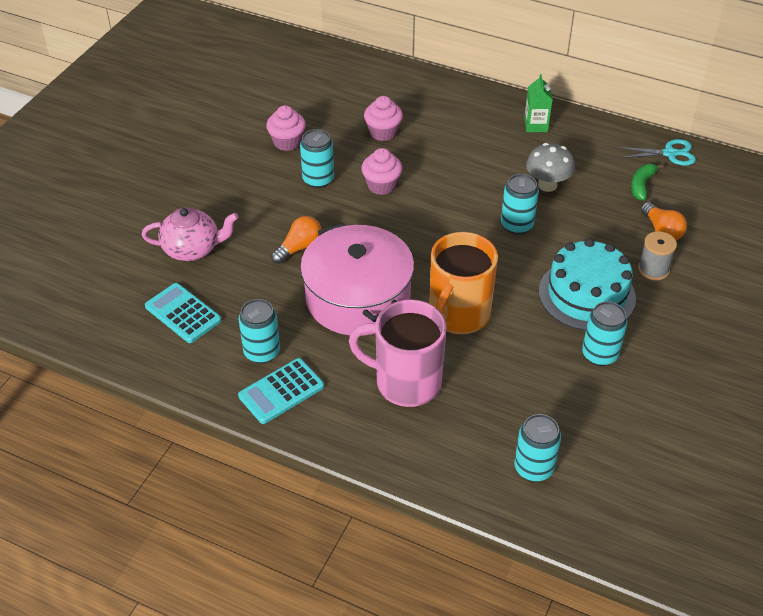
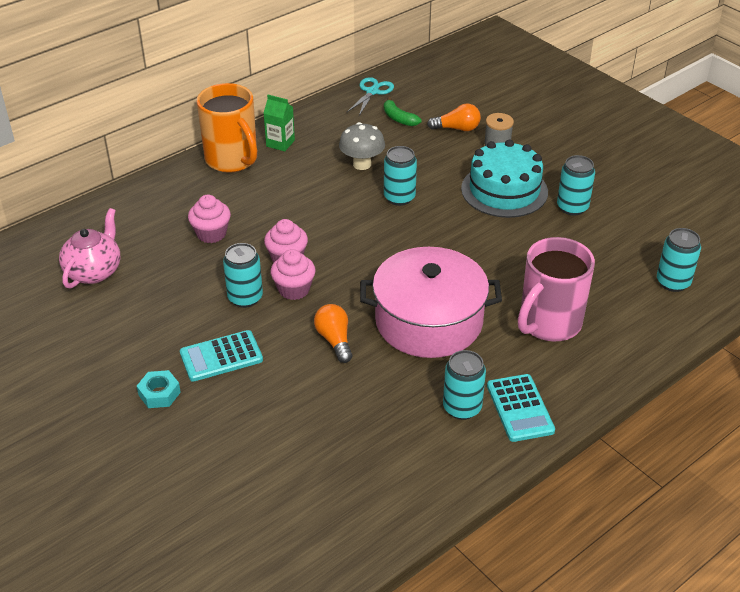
camera: 65 degrees left, 5 degrees down
(183, 313) = (374, 454): turquoise calculator -> turquoise calculator (221, 356)
(188, 175) = (159, 393): none -> turquoise nut
(192, 249) = (281, 421): pink teapot -> pink teapot (94, 271)
(287, 142) = (169, 302): pink cupcake -> pink cupcake (294, 289)
(458, 315) = (487, 267): orange mug -> orange mug (232, 160)

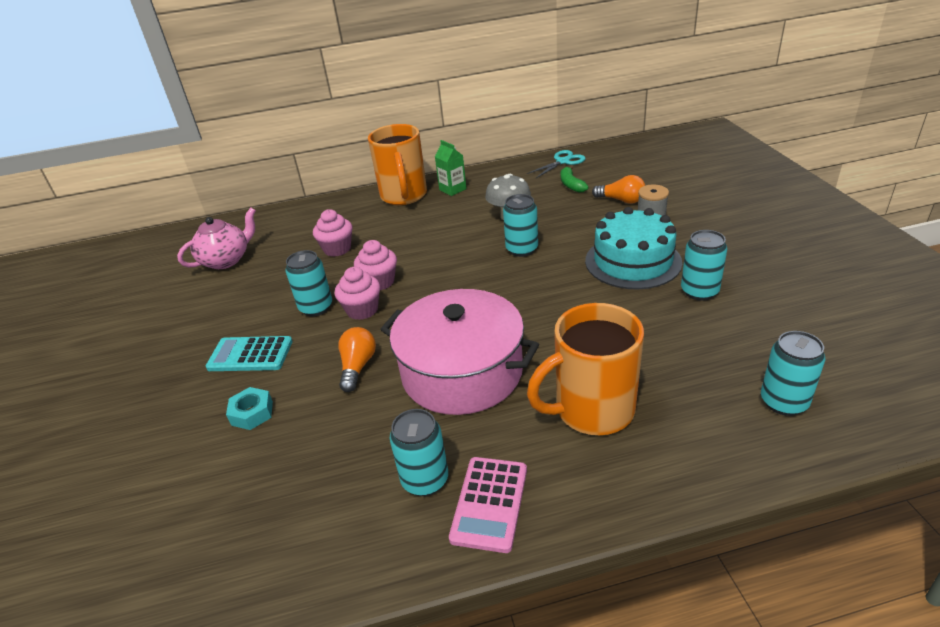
camera: 30 degrees right, 5 degrees down
(159, 393) = (173, 374): turquoise nut -> turquoise nut (252, 413)
(520, 408) = (489, 503): turquoise calculator -> pink calculator
(548, 323) = (592, 410): pink mug -> orange mug

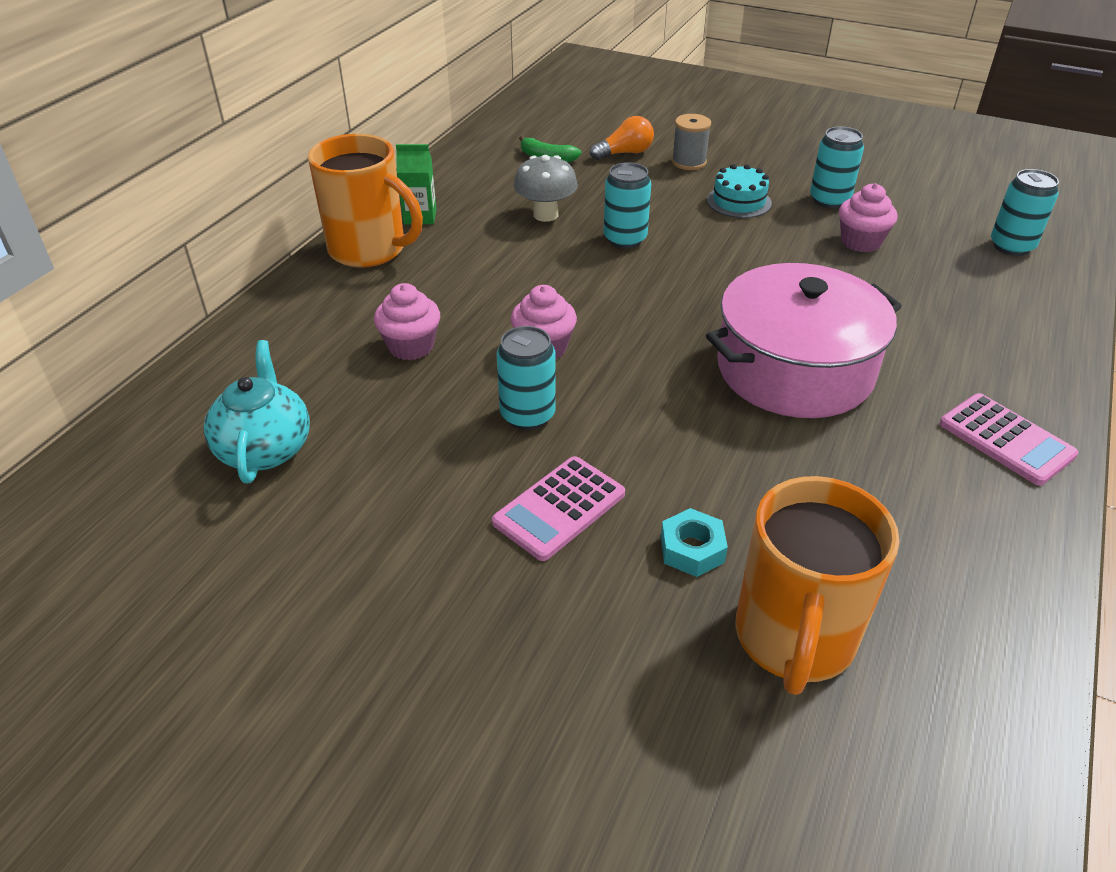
camera: 55 degrees left, 5 degrees up
(226, 260) = (265, 449): pink teapot -> turquoise teapot
(250, 355) = (559, 508): turquoise calculator -> pink calculator
(358, 367) = (699, 432): orange light bulb -> none
(362, 310) = (586, 384): pink cupcake -> pink cupcake (860, 242)
(425, 480) = (940, 464): turquoise can -> none
(563, 161) = (490, 138): turquoise scissors -> none
(592, 410) = (933, 329): orange mug -> orange mug (794, 639)
(632, 261) = (739, 201): turquoise cake -> turquoise cake, size x0.57

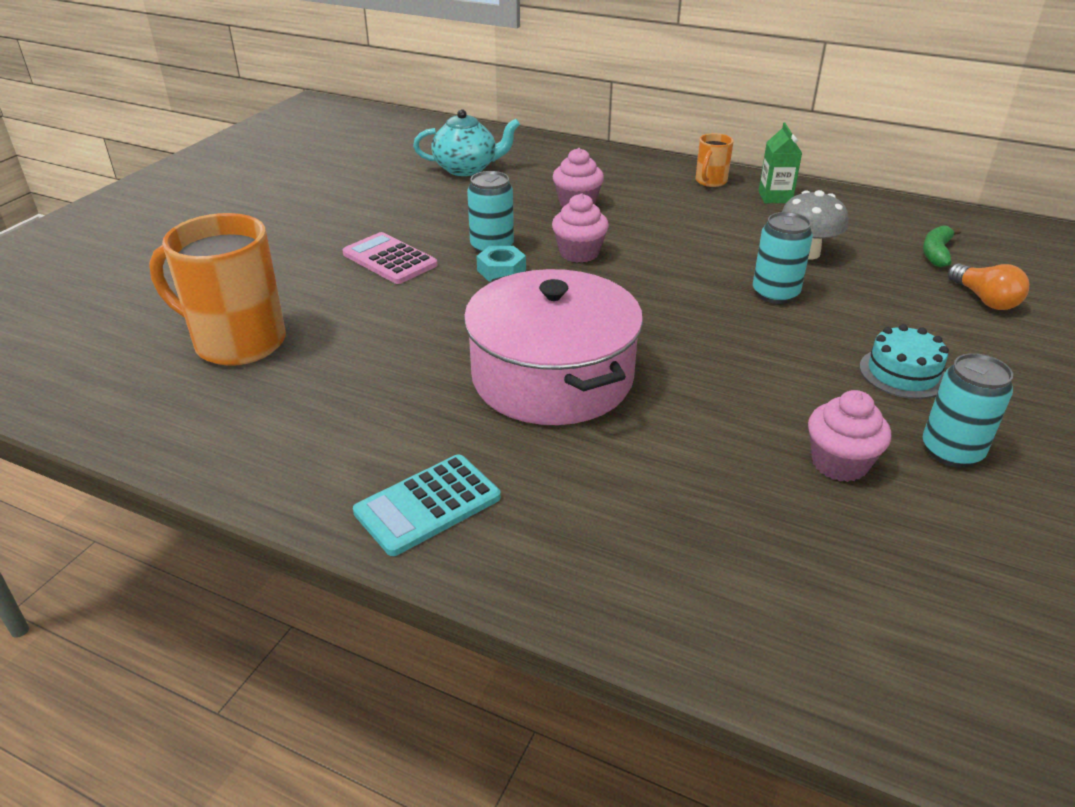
camera: 90 degrees right, 5 degrees down
(369, 250) = (710, 181): orange mug -> orange mug, size x0.49
(688, 162) = (991, 343): grey spool -> none
(692, 549) = (334, 308): turquoise nut -> turquoise nut (501, 270)
(1006, 440) = (427, 505): pink calculator -> turquoise calculator
(1011, 246) = (894, 633): turquoise can -> none

